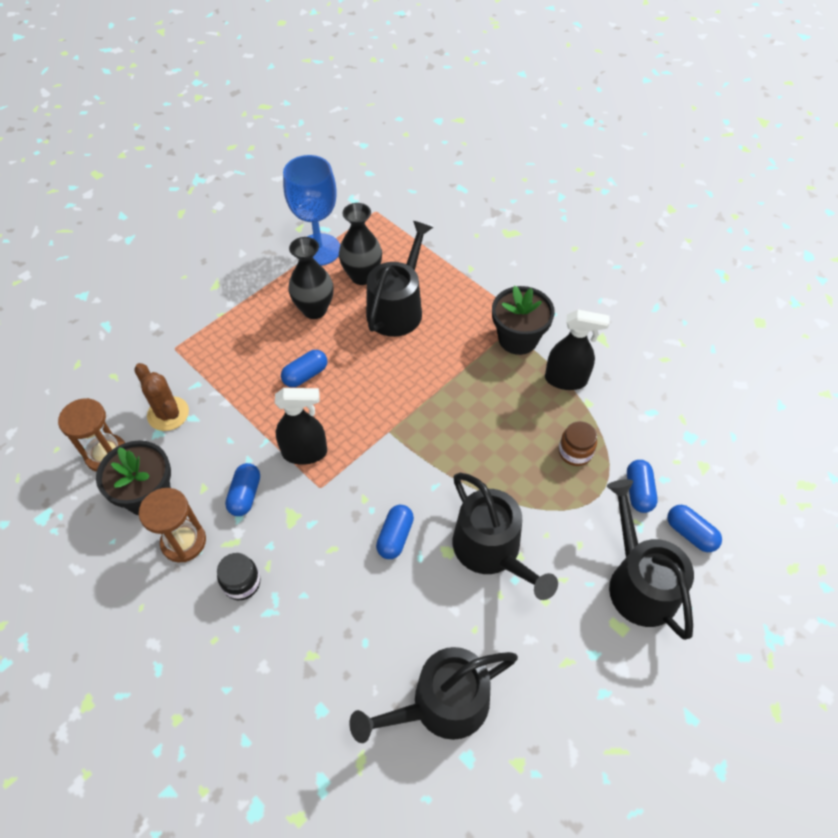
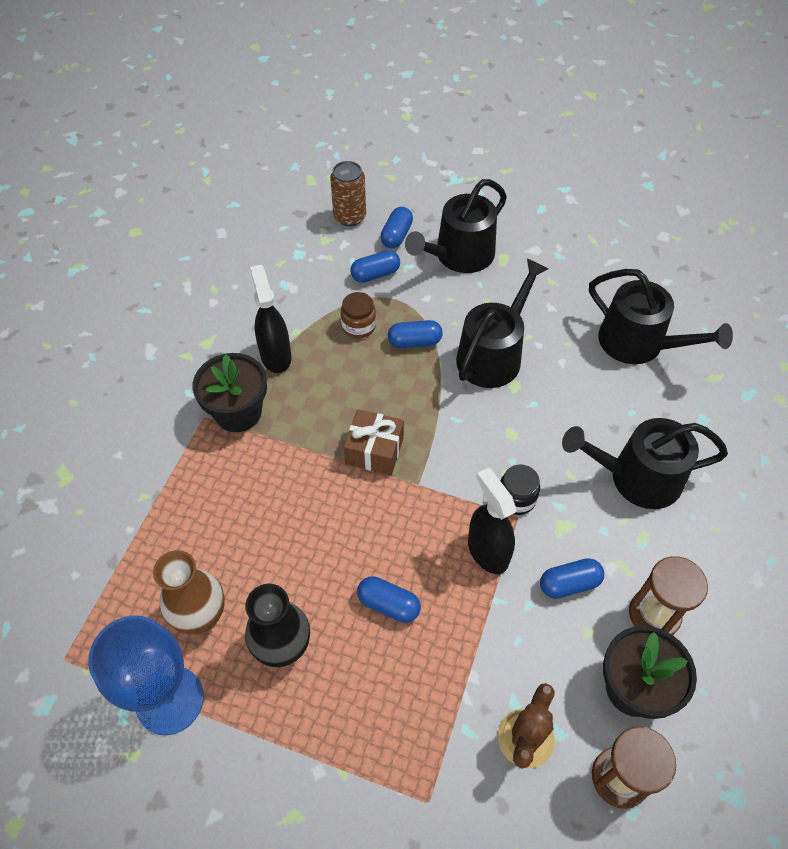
camera: 115 degrees left, 0 degrees up
(242, 583) = (653, 535): black jar -> black jar (516, 498)
(362, 276) = (201, 616): black vase -> brown vase
(395, 537) = (527, 430): blue capsule -> blue capsule (414, 342)
(397, 308) = (241, 549): black watering can -> black watering can (637, 477)
(435, 414) = (374, 450): none -> brown gift
(733, 500) = (349, 217): none -> brown can

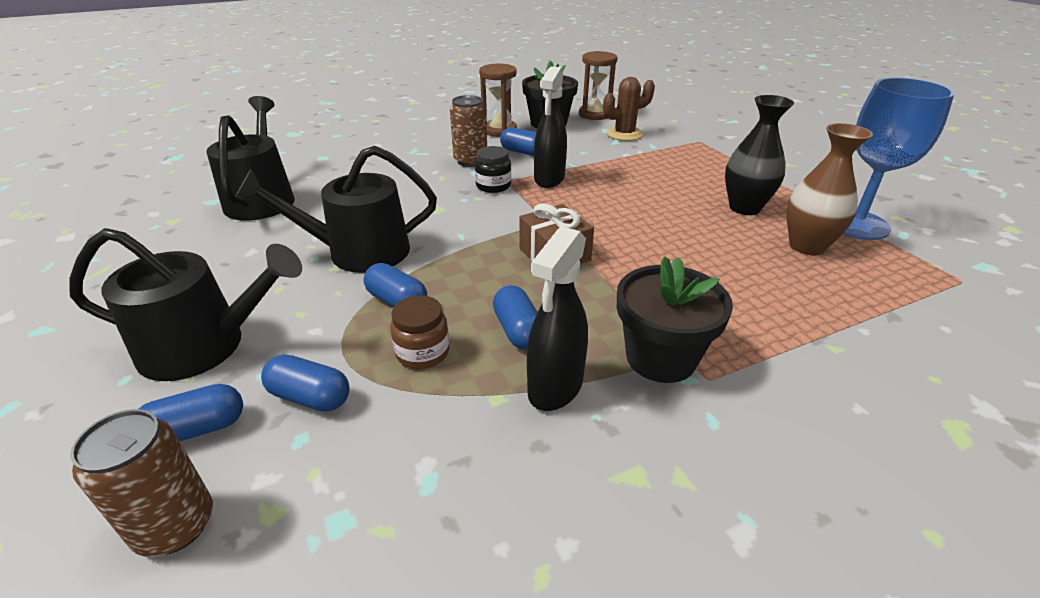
camera: 135 degrees left, 20 degrees down
(388, 604) = (646, 191): blue capsule -> blue capsule (518, 330)
(588, 522) = (470, 161): none -> brown can
(637, 477) = (409, 160): black watering can -> none

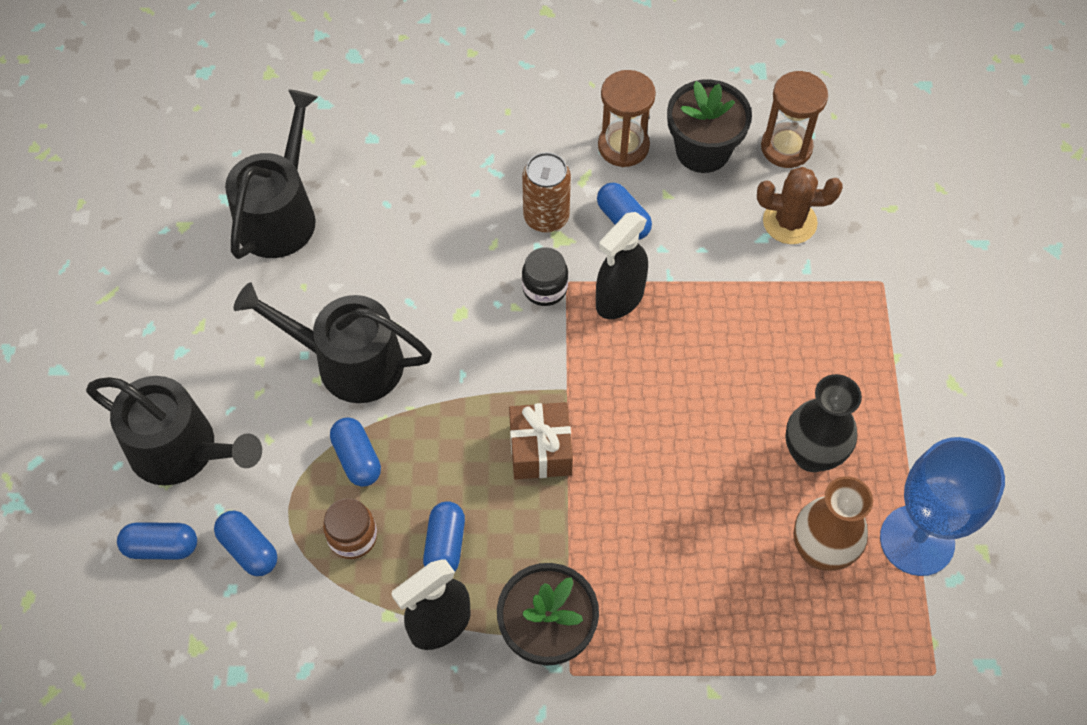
camera: 25 degrees right, 25 degrees up
(175, 526) = (136, 629): brown can -> none

